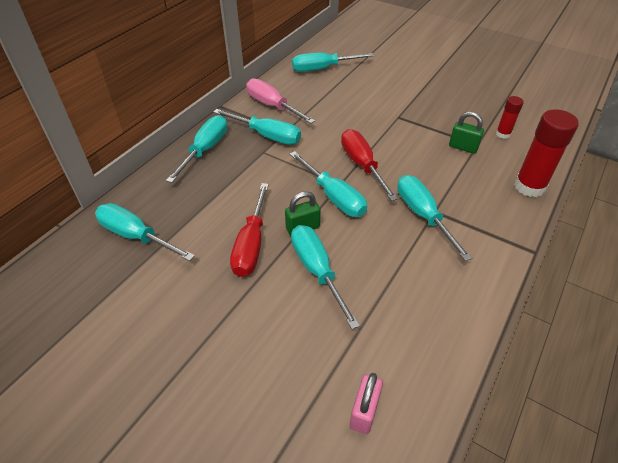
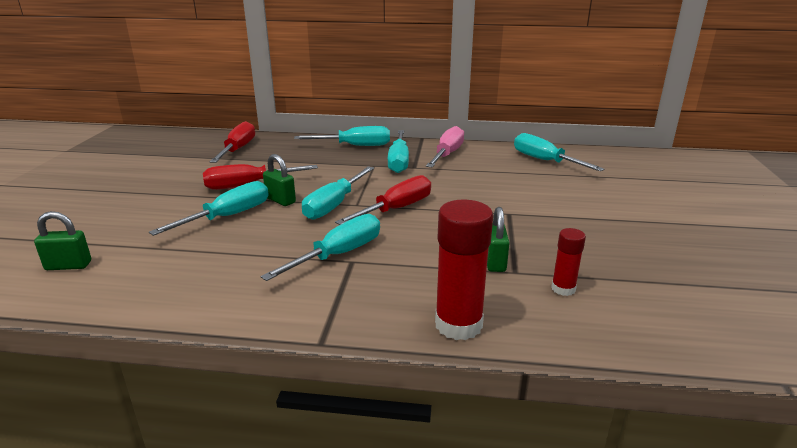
camera: 65 degrees right, 20 degrees down
(135, 236) = (238, 149): turquoise screwdriver -> red screwdriver
(364, 412) = (68, 266): pink padlock -> green padlock

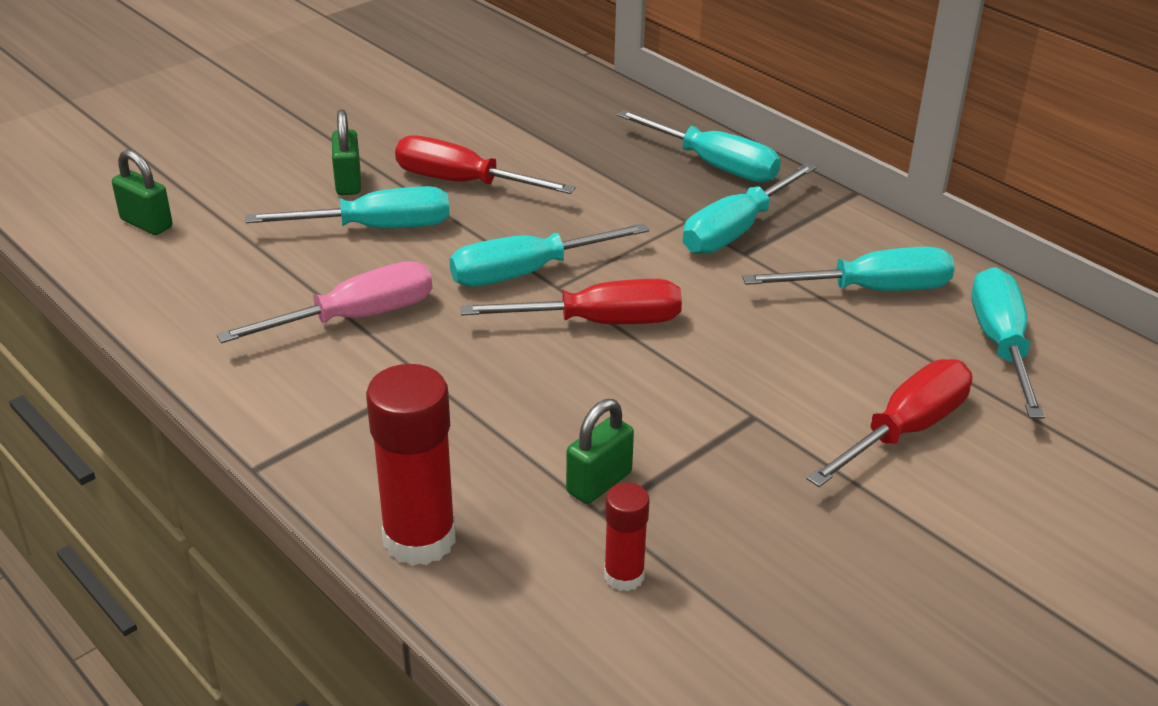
camera: 40 degrees right, 10 degrees up
(238, 149) = (534, 100): red screwdriver -> red screwdriver (906, 429)
(280, 200) = (470, 230): green padlock -> green padlock (348, 182)
(339, 254) = (426, 359): turquoise screwdriver -> turquoise screwdriver (873, 290)
(447, 154) = (842, 249): pink screwdriver -> pink screwdriver (357, 317)

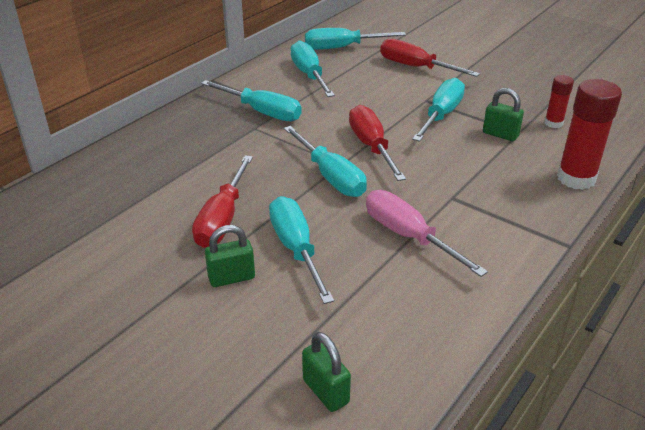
camera: 100 degrees left, 0 degrees up
(146, 223) = (325, 391): green padlock -> green padlock turned 60 degrees counterclockwise
(715, 165) = (186, 122): turquoise screwdriver -> turquoise screwdriver (441, 115)

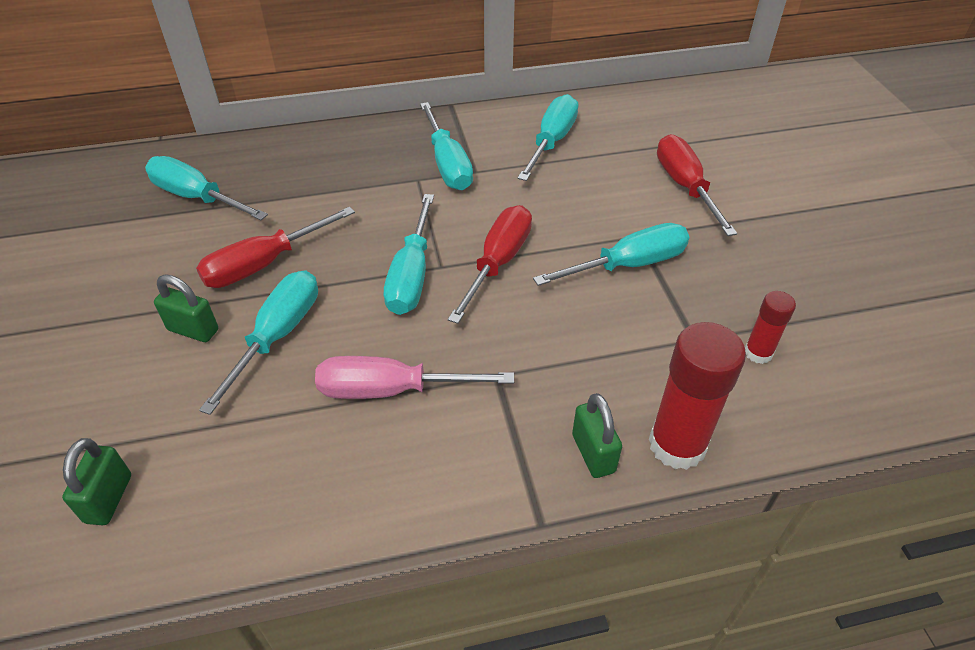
camera: 40 degrees right, 10 degrees up
(341, 48) = (632, 122): turquoise screwdriver -> turquoise screwdriver (196, 197)
(407, 236) = (390, 390): pink screwdriver -> pink screwdriver turned 90 degrees counterclockwise
(500, 134) = (664, 329): green padlock -> green padlock (593, 453)

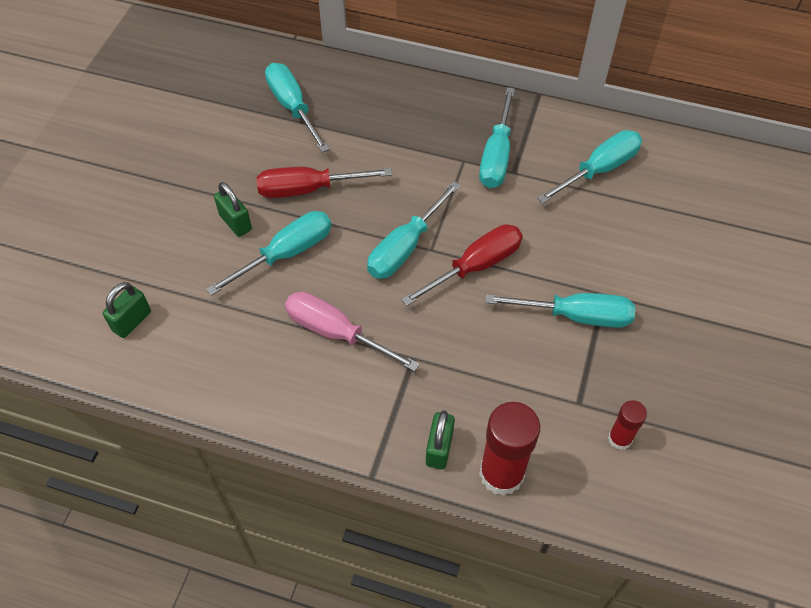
camera: 30 degrees right, 10 degrees up
(684, 186) = (682, 265): red screwdriver -> none

